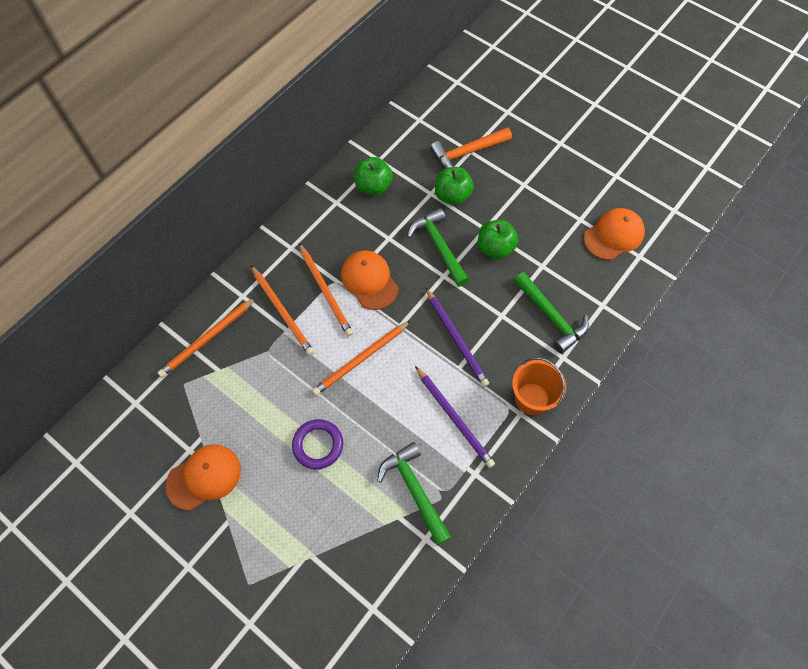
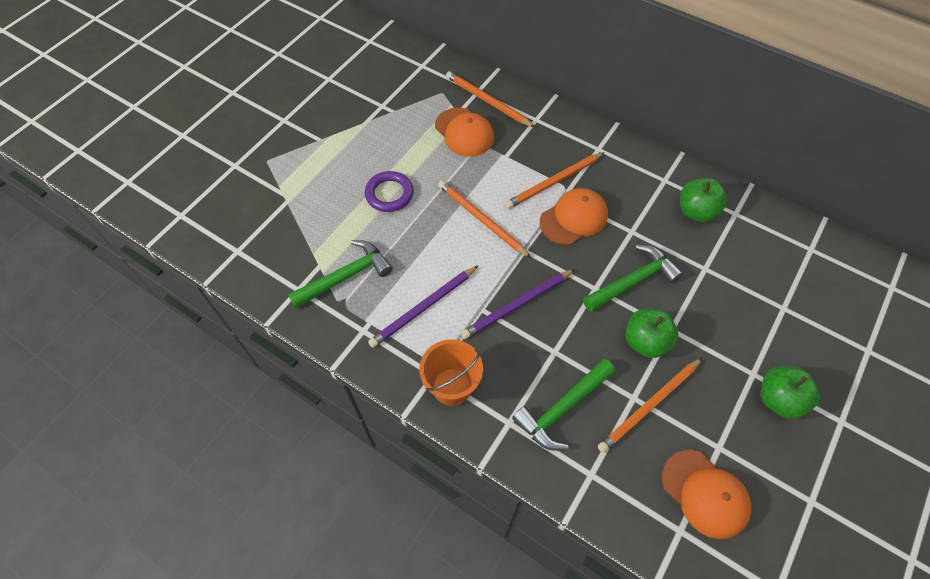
camera: 85 degrees right, 5 degrees down
(204, 477) = (358, 118): orange cap -> orange cap (464, 132)
(282, 312) = (524, 151): orange pencil -> orange pencil (649, 406)
(452, 196) = (708, 291): green apple -> green apple (778, 399)
(467, 153) = (779, 304): orange hammer -> none

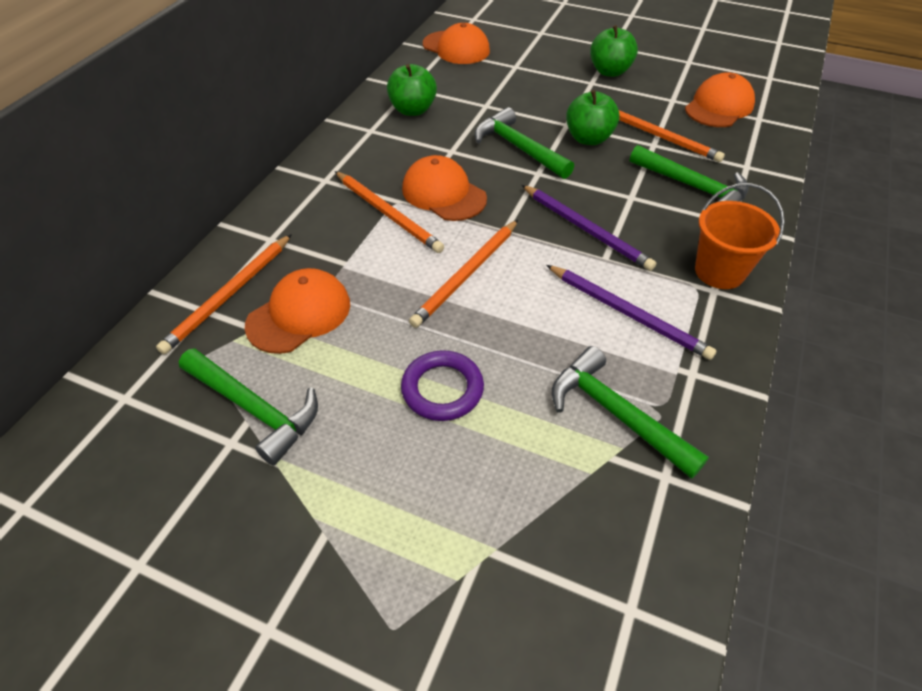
camera: 100 degrees left, 10 degrees down
(400, 114) = (255, 409): none -> green hammer
(818, 260) = (456, 48): none -> orange cap

